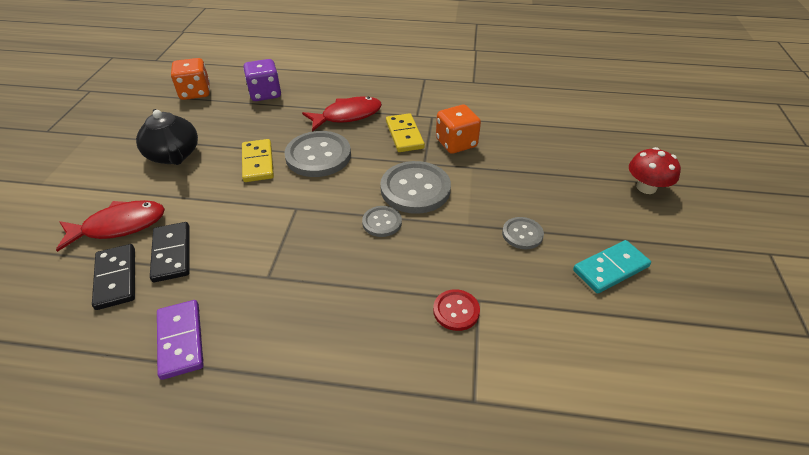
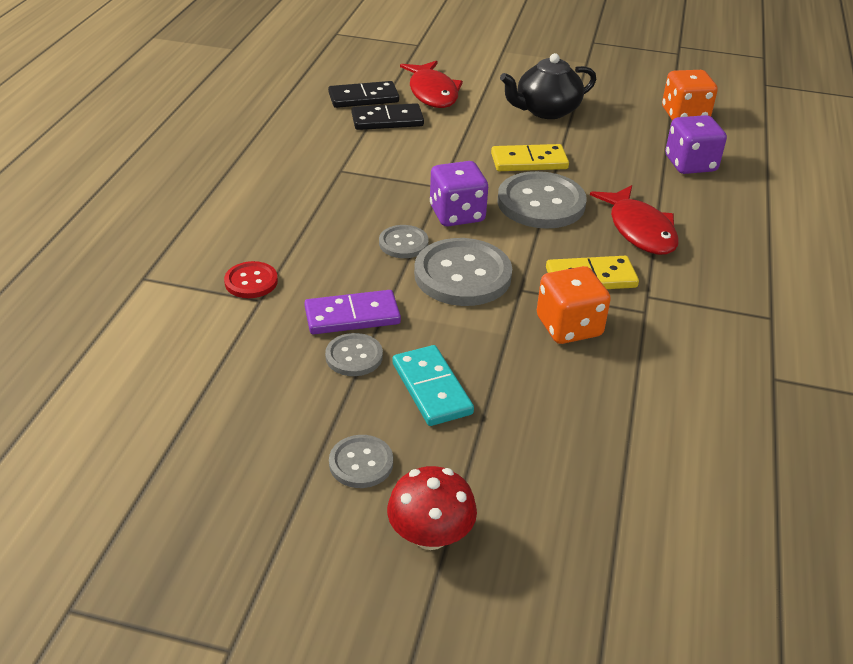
camera: 95 degrees right, 5 degrees down
(180, 340) = (281, 131): purple domino -> purple domino (352, 316)
(337, 196) = (457, 214): none -> purple dice
(610, 268) = (266, 427): turquoise domino -> turquoise domino (432, 388)
(614, 219) = (361, 463): none -> grey button

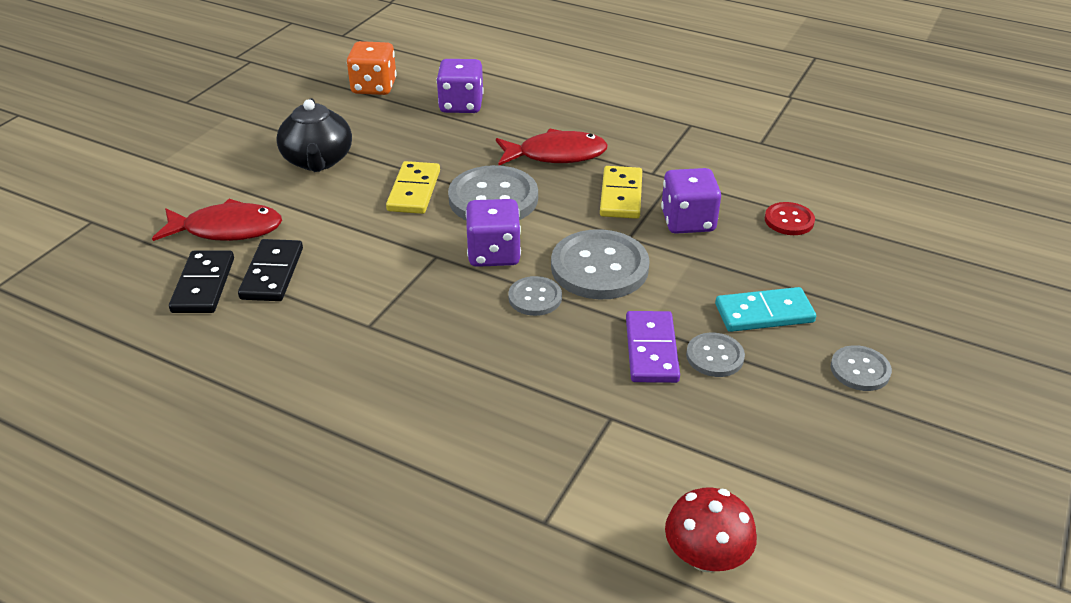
camera: 75 degrees left, 0 degrees up
(251, 281) = (575, 422): red button -> red button (789, 220)
(430, 535) = (938, 341): red mushroom -> red mushroom (706, 556)
(569, 327) = (688, 221): orange dice -> purple dice

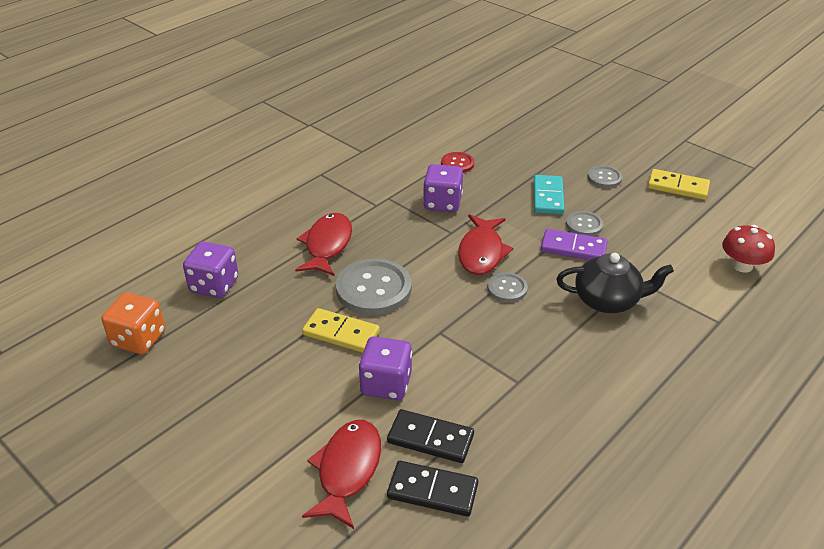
camera: 75 degrees left, 0 degrees up
(318, 161) = (257, 393): black teapot -> black teapot (608, 300)
(494, 254) = (448, 300): purple dice -> purple dice (386, 384)
(599, 267) = (481, 252): grey button -> red fish
(621, 195) = (398, 225): yellow domino -> yellow domino (678, 187)

